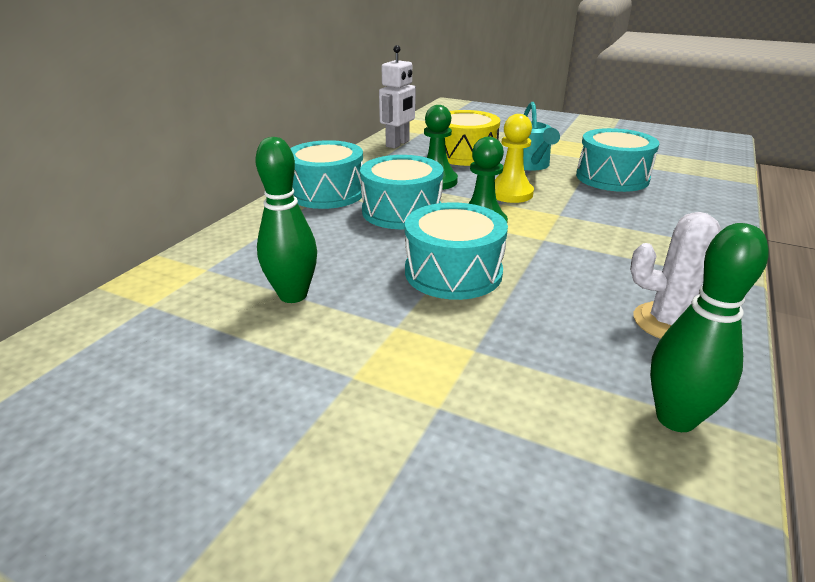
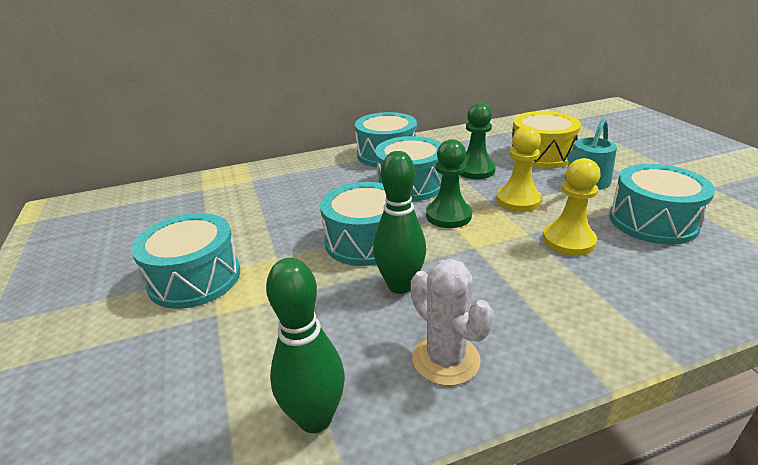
camera: 45 degrees right, 0 degrees up
(293, 295) = (262, 213): green bowling pin -> green bowling pin (400, 285)
(344, 392) = (195, 278): none -> turquoise drum
(398, 144) = (500, 131): white robot -> none
(591, 209) = (568, 241): none -> yellow pawn

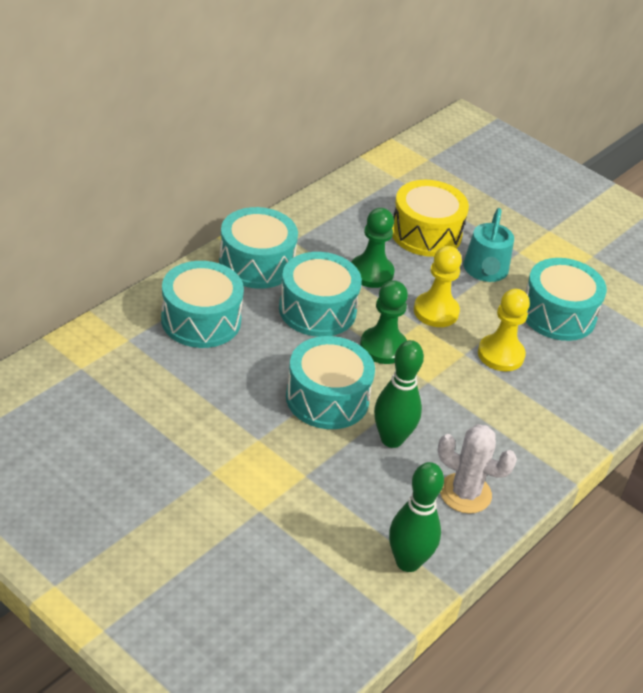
camera: 35 degrees left, 10 degrees up
(195, 278) = (202, 482): turquoise drum -> turquoise drum (201, 320)

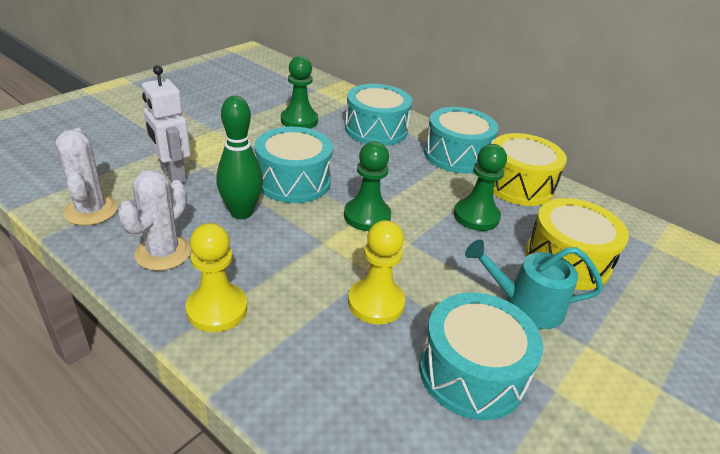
camera: 90 degrees right, 5 degrees down
(181, 388) = (299, 120): none -> green pawn
(312, 232) = (518, 185): none -> yellow drum
(317, 310) = (408, 182): turquoise drum -> none
(329, 501) = (173, 175): none -> white robot
(408, 562) = (91, 210): green bowling pin -> white cactus
(436, 311) = (434, 256): yellow pawn -> yellow pawn (217, 309)

